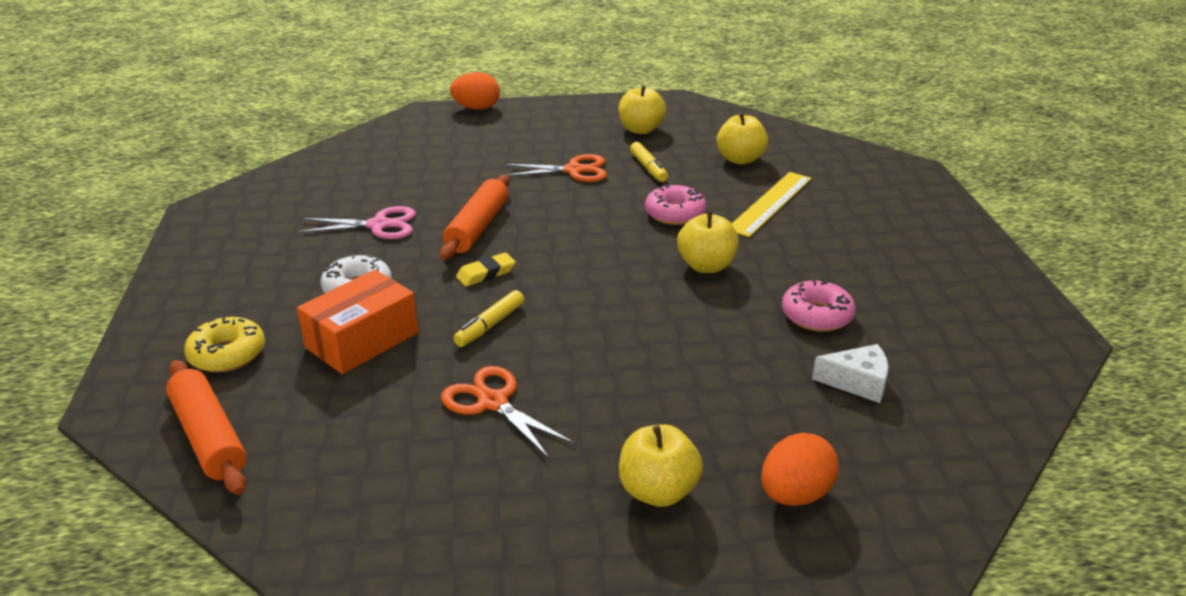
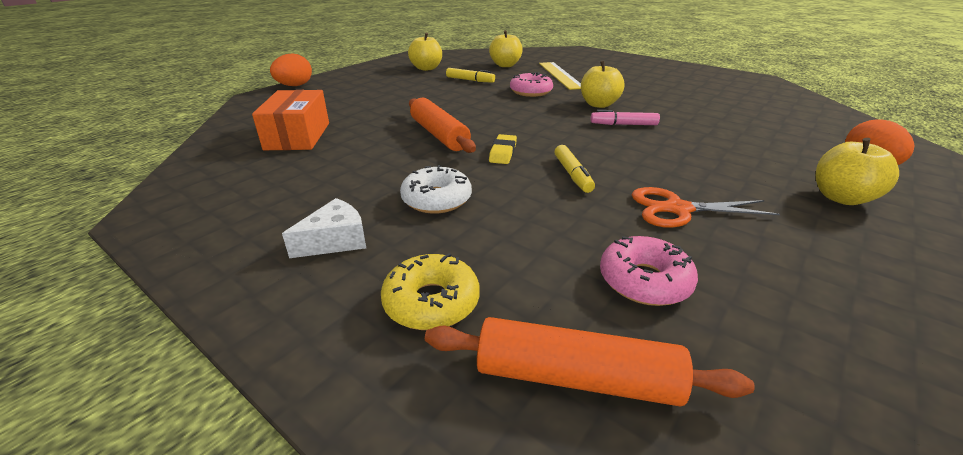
camera: 45 degrees left, 0 degrees up
(362, 340) = (518, 225): orange box -> orange box (298, 136)
(378, 225) = (363, 160): pink scissors -> none
(574, 170) = (432, 93): orange scissors -> none
(666, 303) = (623, 124): none -> pink marker
(816, 315) = (685, 103): pink donut -> pink donut (644, 281)
(857, 382) = (761, 117): white cheese -> white cheese (335, 241)

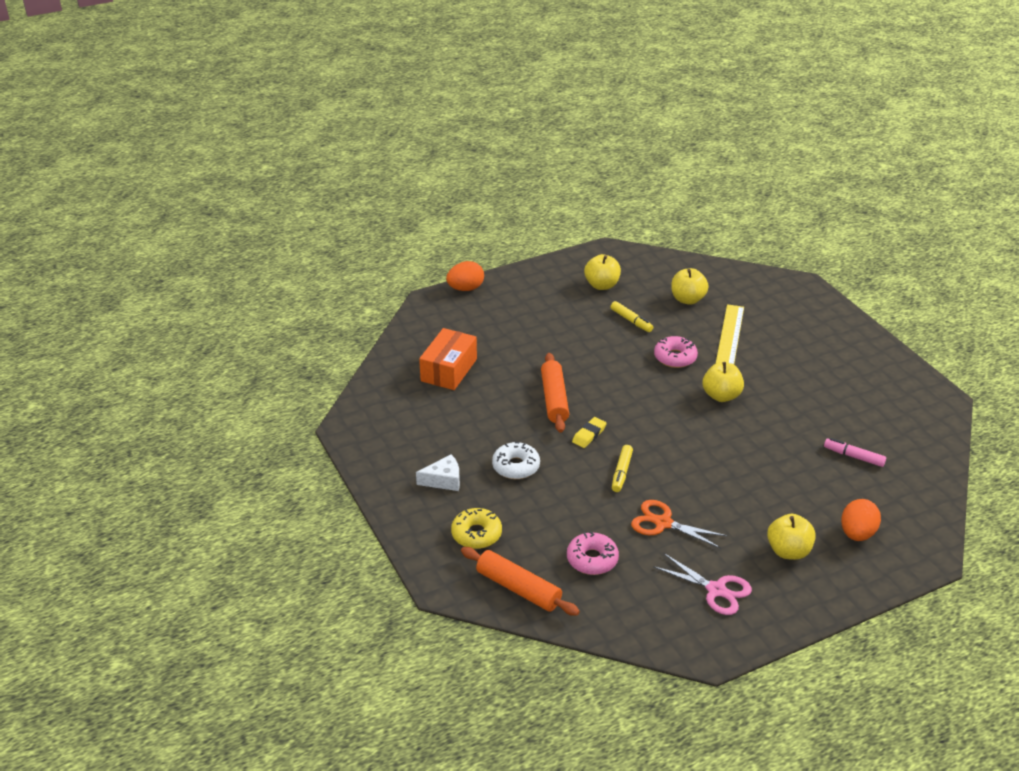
camera: 25 degrees right, 5 degrees up
(623, 124) = (715, 430): pink marker -> pink marker (853, 456)
(846, 266) = (716, 590): none -> pink scissors

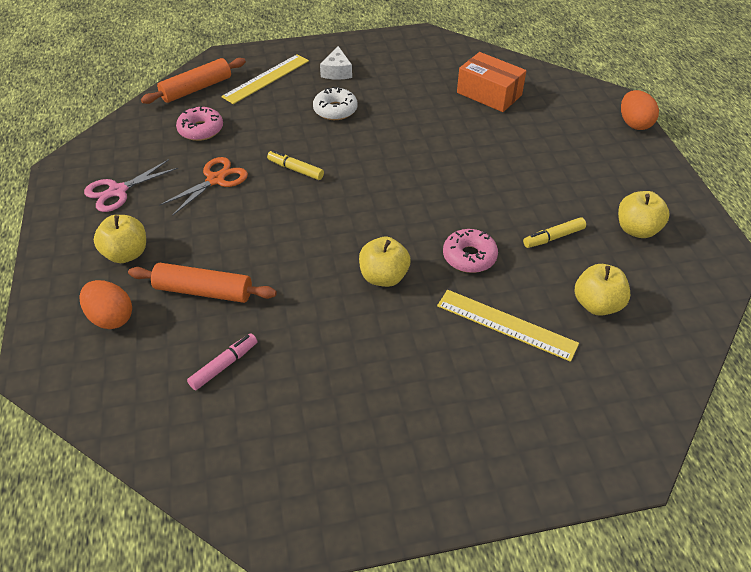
camera: 105 degrees right, 10 degrees up
(476, 534) = (266, 78): yellow donut -> yellow ruler
(554, 399) = (422, 149): orange rolling pin -> orange rolling pin (204, 291)
(589, 435) = (359, 160): yellow eraser -> none

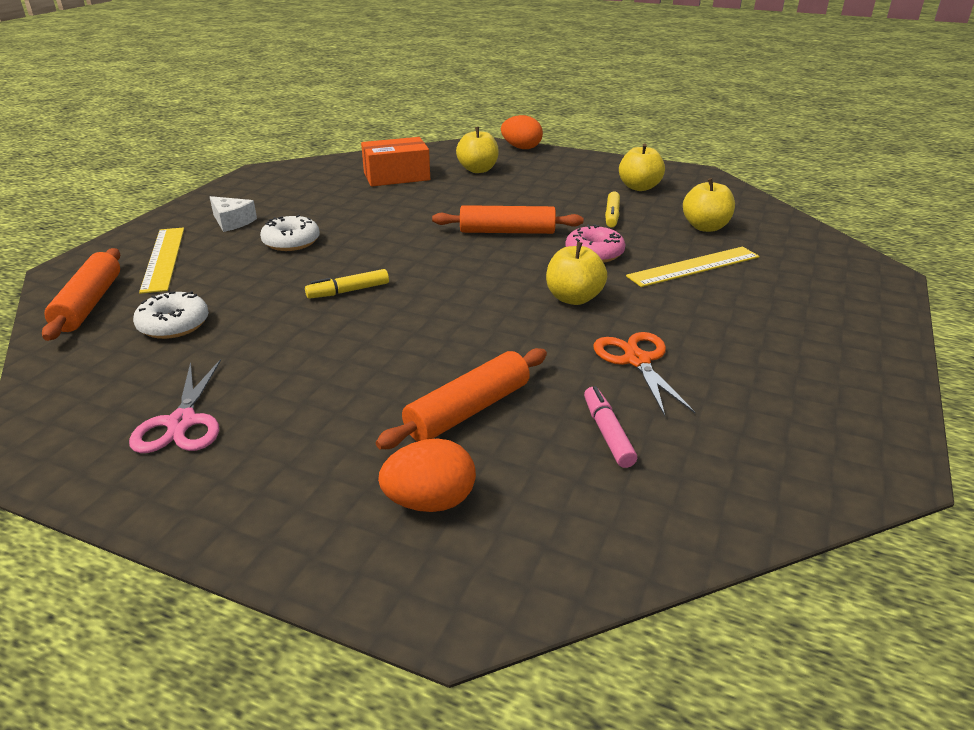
camera: 55 degrees left, 15 degrees down
(126, 254) = (321, 452): yellow apple -> yellow apple (478, 170)
(201, 130) = (174, 325): pink donut -> white donut
(215, 180) = (283, 343): orange scissors -> orange scissors (637, 360)
(456, 195) = (507, 232): none -> orange rolling pin

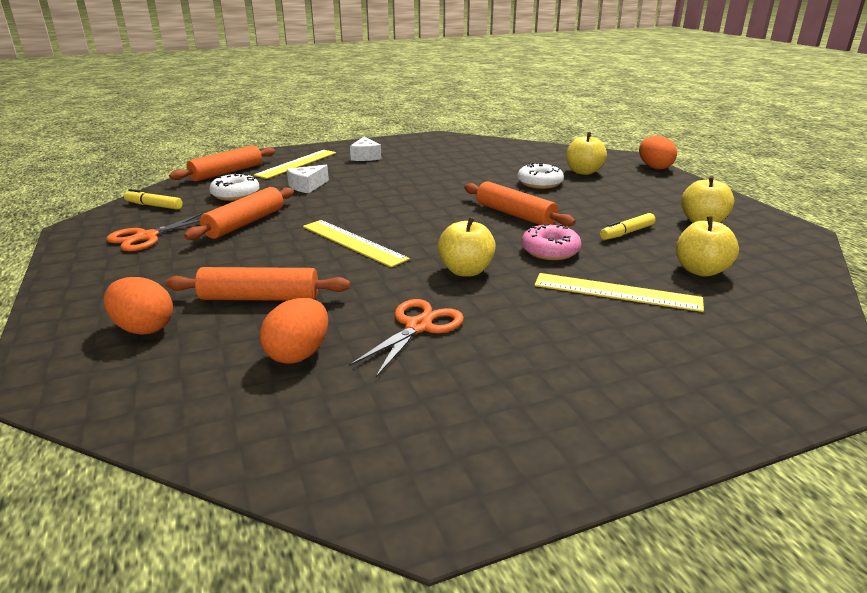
camera: 45 degrees right, 5 degrees down
(182, 422) = (146, 237): pink scissors -> orange scissors
(243, 280) = (307, 186): none -> white cheese
(270, 350) = (245, 223): none -> orange rolling pin
(291, 242) = (372, 176): white donut -> white donut (539, 183)
(348, 291) = (343, 211): yellow marker -> yellow marker (154, 206)
(396, 176) = (514, 160): orange box -> none
(430, 317) = (353, 242): none -> yellow ruler
(607, 433) = (298, 354): pink marker -> orange egg

